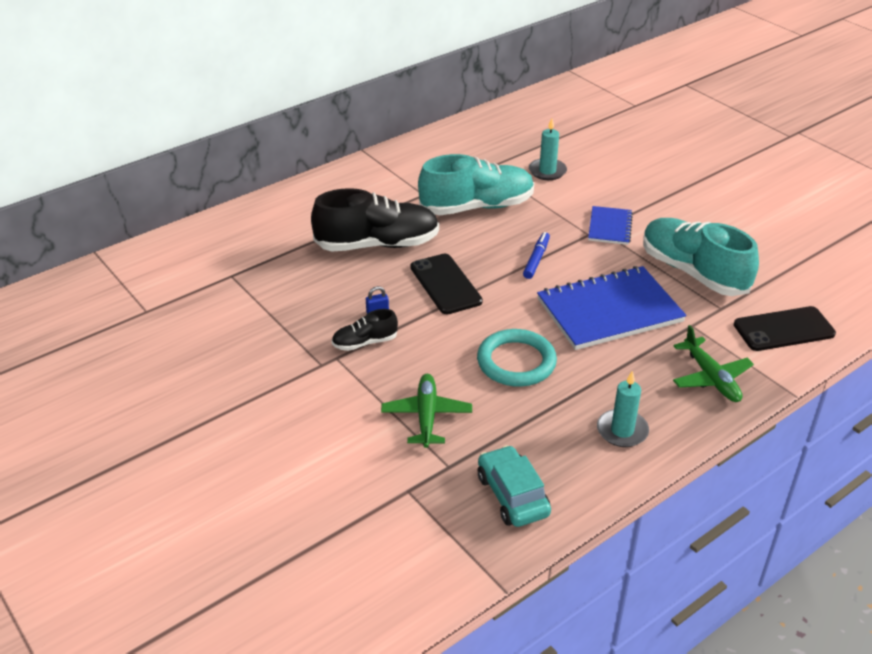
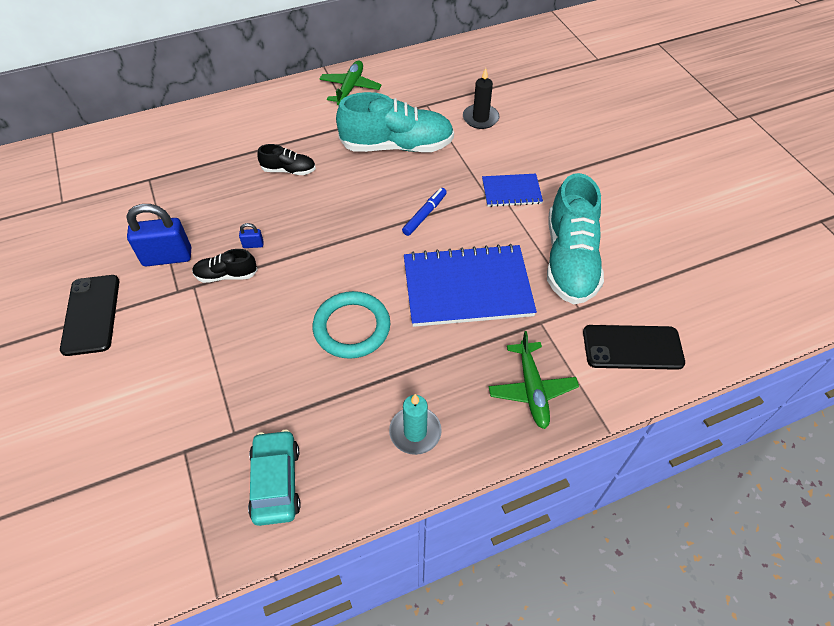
camera: 15 degrees right, 15 degrees up
(293, 338) = (167, 257): none -> blue padlock
(377, 244) = (289, 170): black shoe -> black shoe, size x0.48
(426, 416) = (241, 370): green plane -> green plane (350, 88)
(445, 284) = (328, 226): black phone -> black phone (91, 314)
(547, 171) = (480, 118): turquoise candle -> black candle
(610, 227) = (511, 191): blue notebook -> blue notebook turned 60 degrees clockwise
(693, 272) = (570, 260): turquoise shoe -> turquoise shoe turned 150 degrees counterclockwise

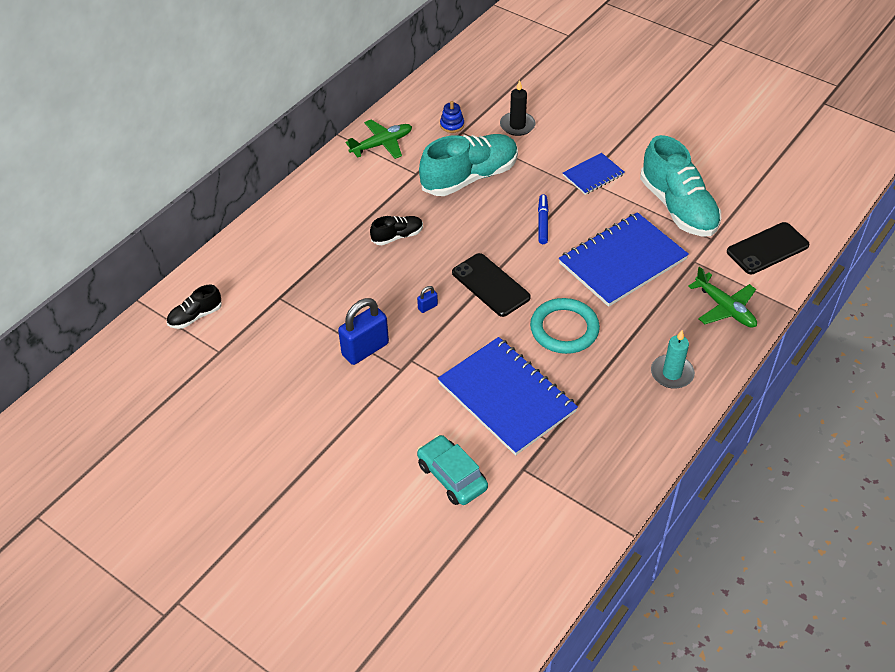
camera: 30 degrees left, 5 degrees down
(91, 314) = (348, 420): black phone -> black phone (490, 285)
(226, 275) = (429, 339): black shoe -> black shoe (195, 316)
(238, 367) = (507, 397): none -> blue notebook
(276, 482) = (607, 452): turquoise car -> turquoise car (452, 476)
(350, 88) = (381, 144): green plane -> green plane turned 75 degrees clockwise
(423, 95) = (452, 125): none -> blue stacking toy

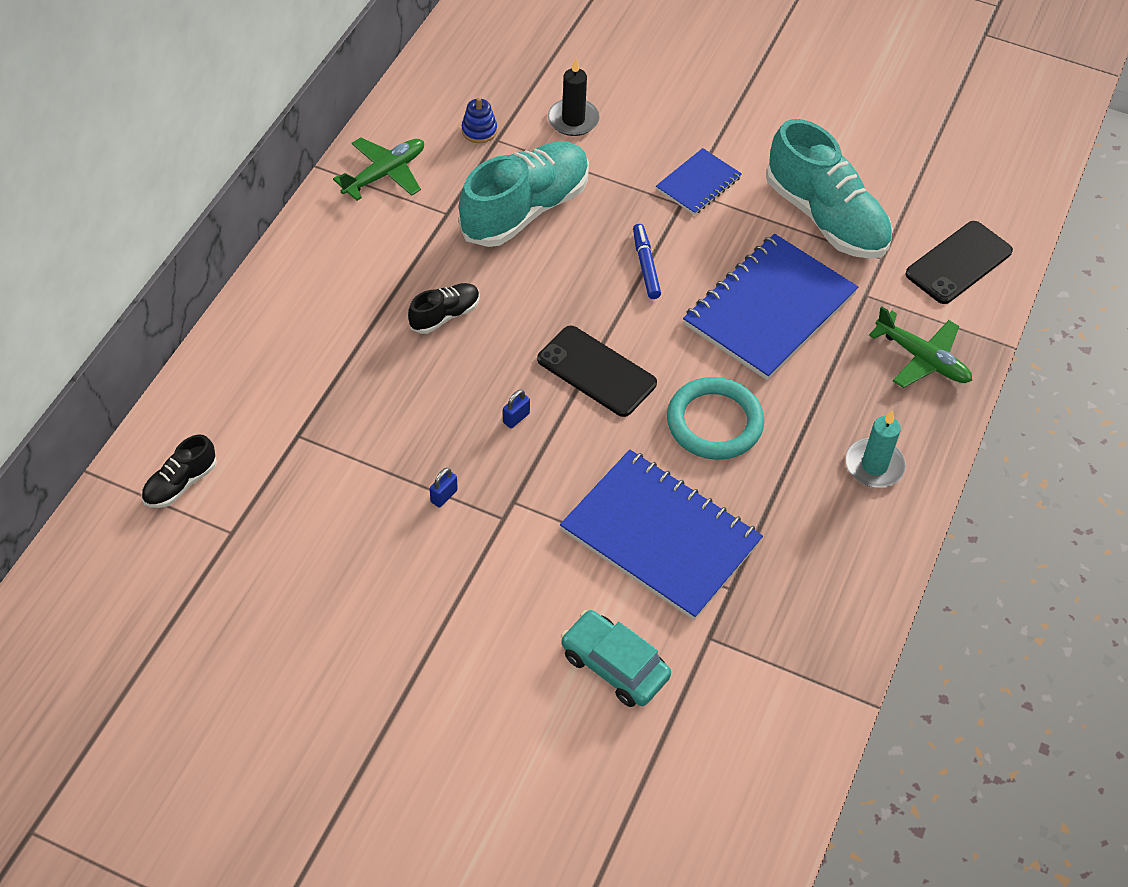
camera: 15 degrees left, 5 degrees up
(365, 349) = (444, 496): blue padlock -> blue padlock, size x0.43

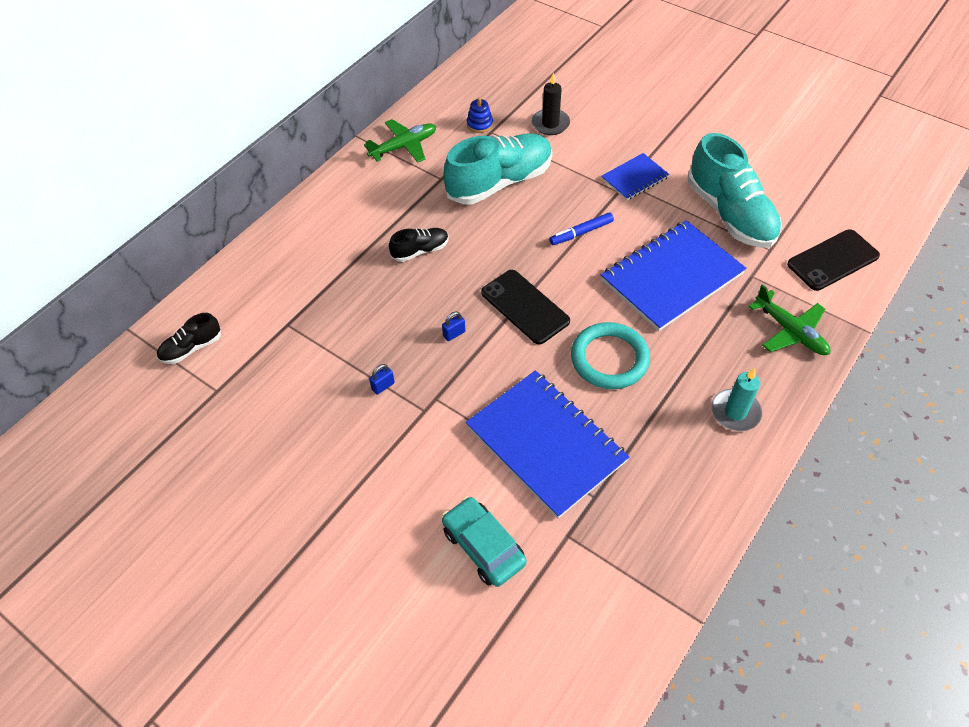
camera: 15 degrees right, 0 degrees up
(646, 265) = (581, 233): blue marker -> blue marker turned 120 degrees counterclockwise

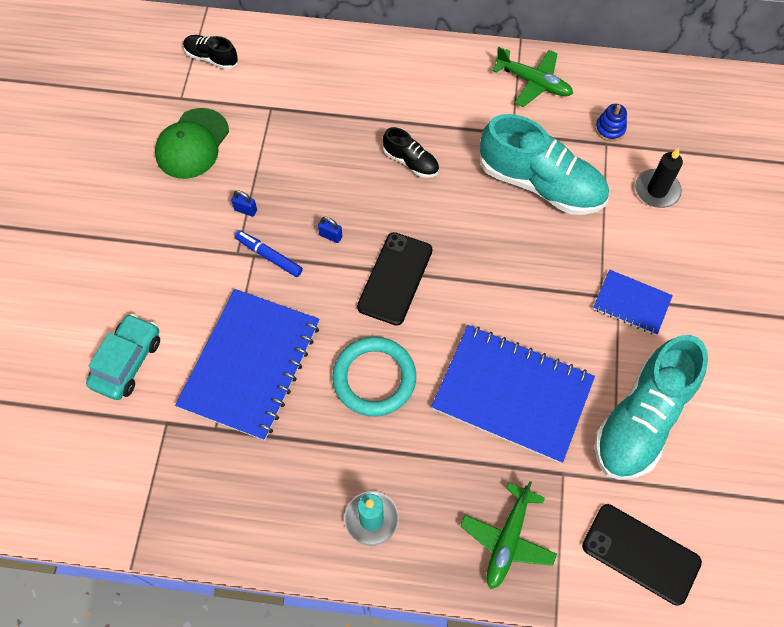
camera: 60 degrees right, 10 degrees up
(278, 401) = (192, 144): none -> green cap
(581, 233) = (520, 286): blue marker -> blue marker (269, 256)

